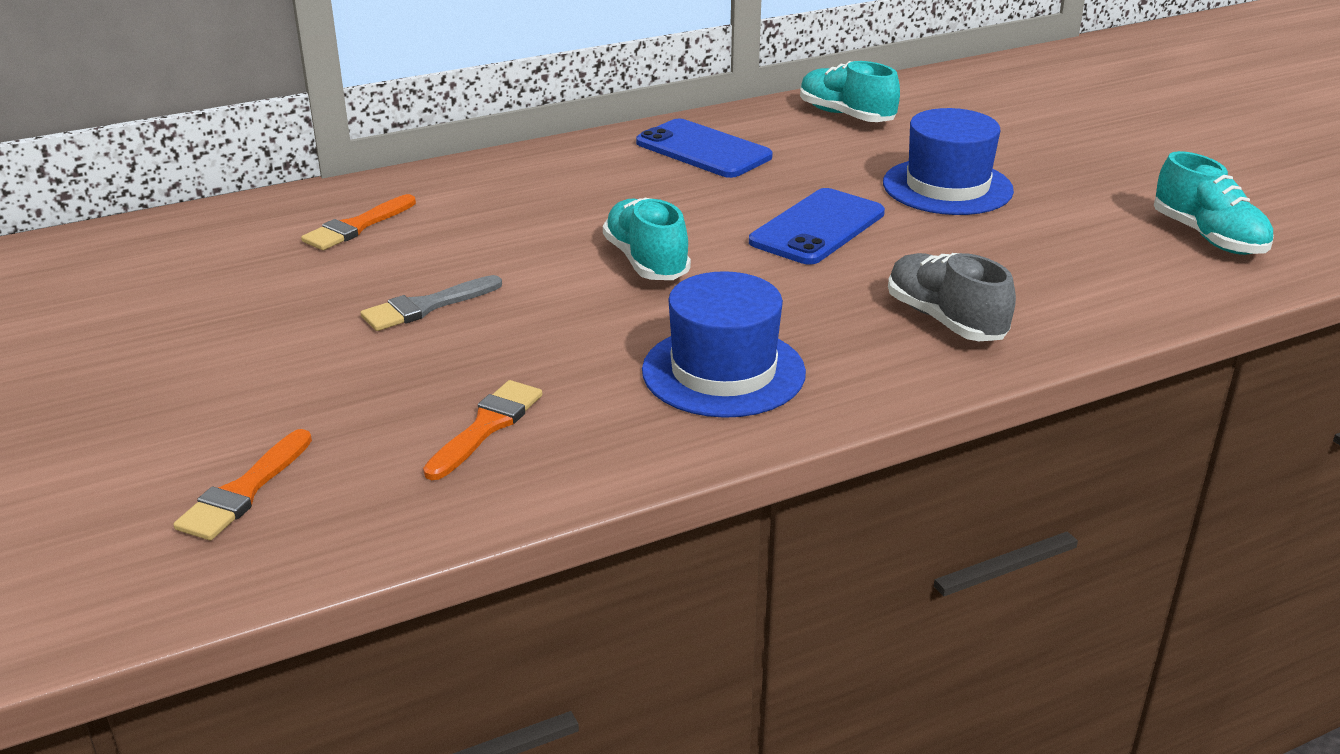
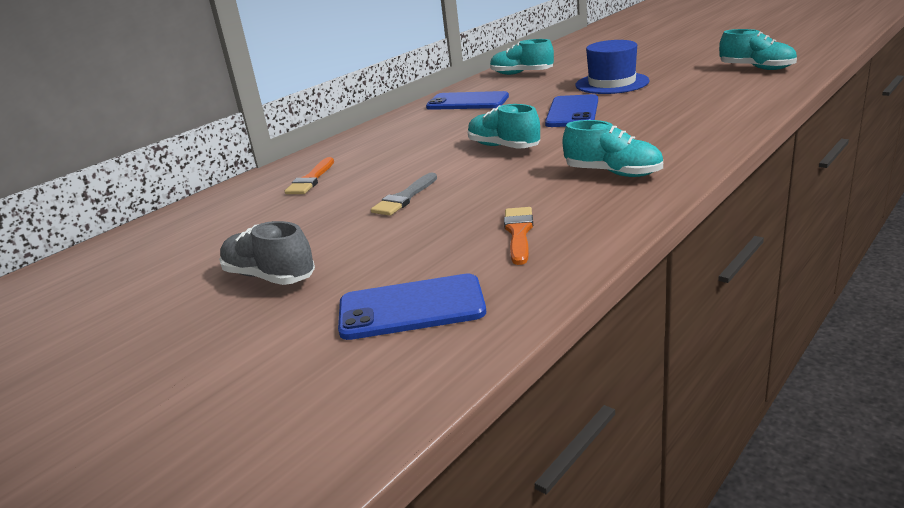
camera: 20 degrees left, 5 degrees down
(244, 491) = (411, 308): orange brush -> blue phone
(723, 371) = (613, 173): blue hat -> turquoise shoe
(945, 320) = (689, 124): grey shoe -> grey shoe (269, 276)

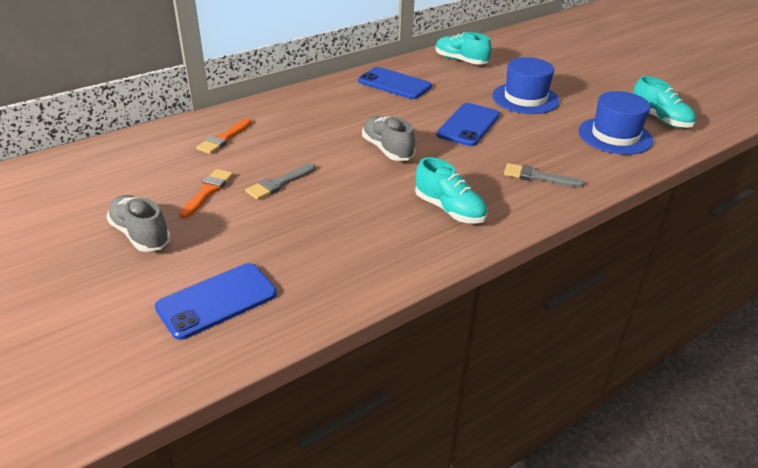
camera: 10 degrees right, 10 degrees up
(411, 308) = (217, 301): blue phone -> blue phone turned 45 degrees counterclockwise
(503, 147) = (387, 149): turquoise shoe -> grey shoe
(519, 233) = (337, 251): orange brush -> orange brush (207, 191)
(680, 130) = (537, 177): none -> grey brush
(726, 87) = (615, 136): none -> blue hat

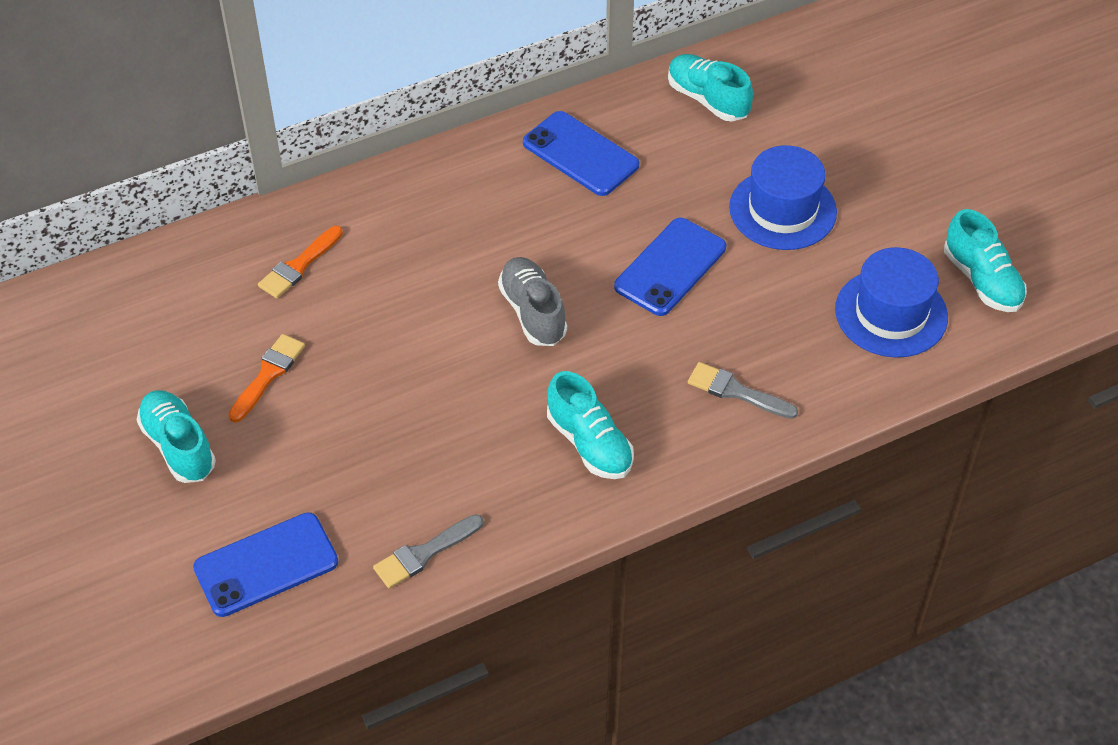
camera: 10 degrees right, 15 degrees up
(140, 235) = (178, 446): grey shoe -> turquoise shoe
(279, 183) = (366, 368): grey brush -> grey brush (424, 553)

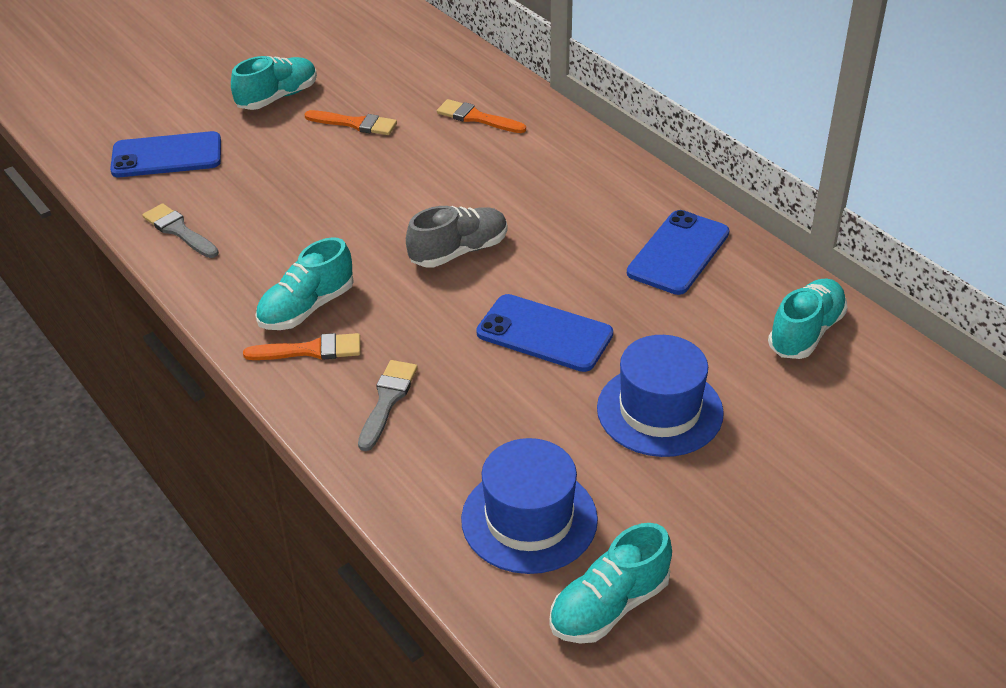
camera: 80 degrees right, 10 degrees down
(266, 565) = (167, 156): blue phone -> blue phone turned 60 degrees counterclockwise
(654, 444) = (310, 350): none -> orange brush

